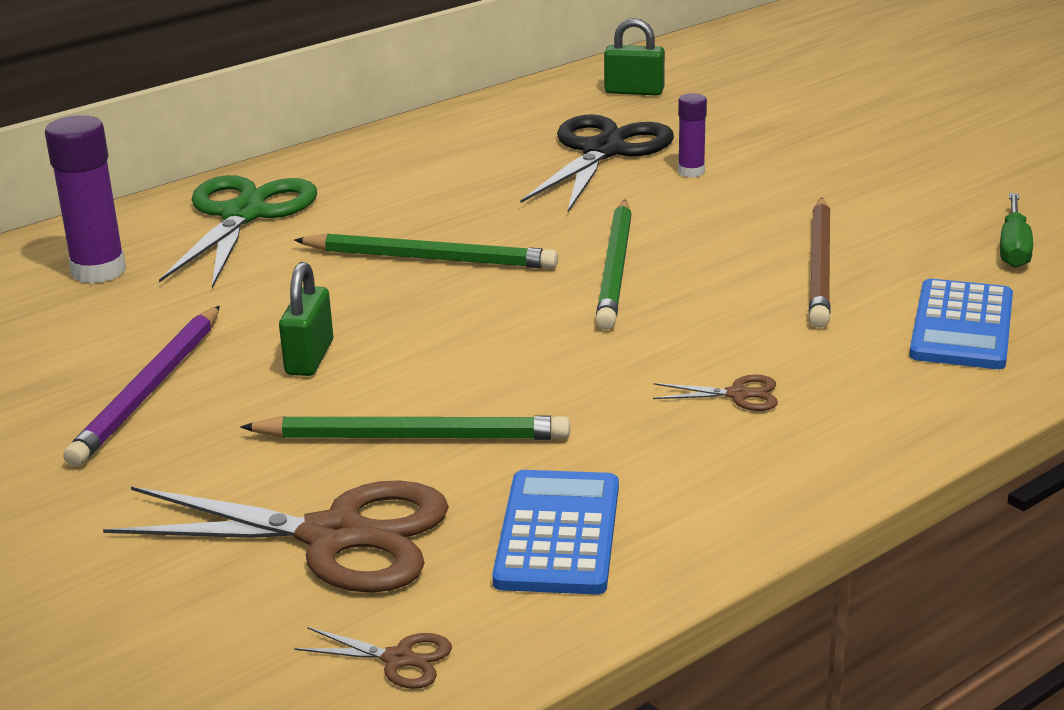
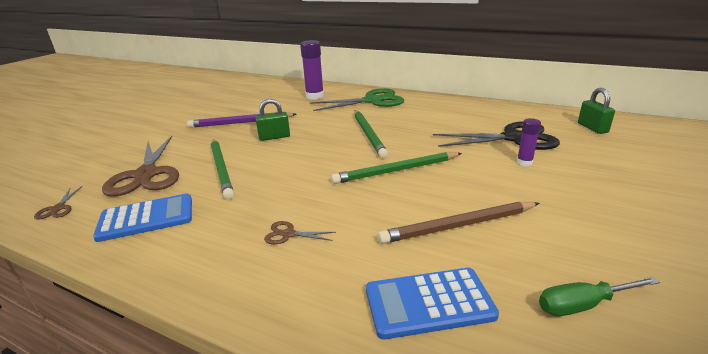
camera: 65 degrees right, 0 degrees up
(738, 395) = (288, 234): brown scissors -> brown scissors turned 120 degrees clockwise

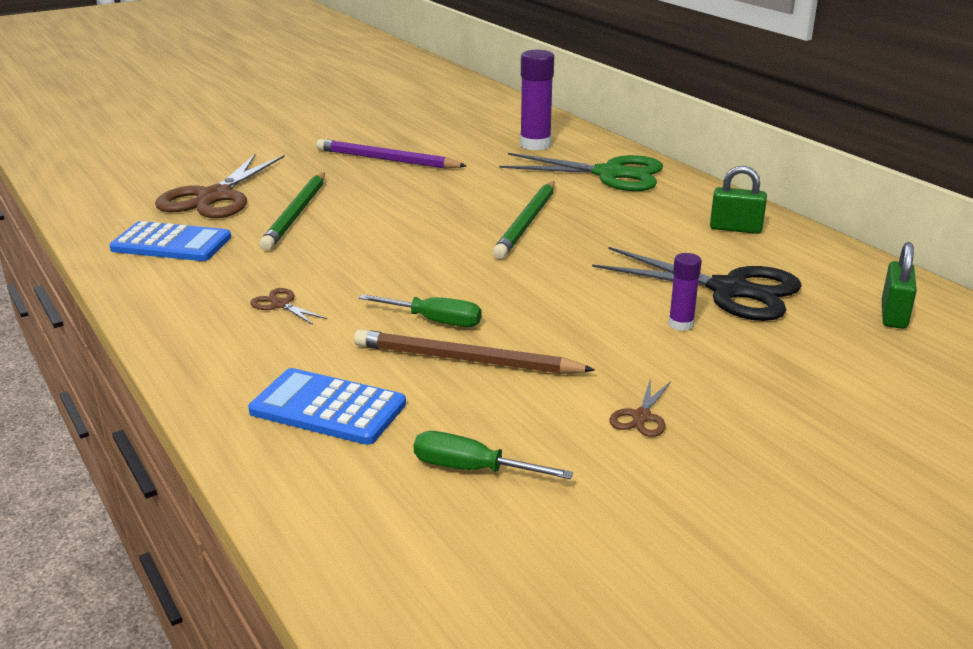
camera: 30 degrees right, 0 degrees up
(58, 208) = (106, 208): brown scissors -> brown scissors (641, 417)
(274, 137) = (402, 191): green padlock -> green padlock (735, 228)
(396, 171) = (491, 279): green pencil -> none
(403, 207) = (434, 321): none -> green screwdriver

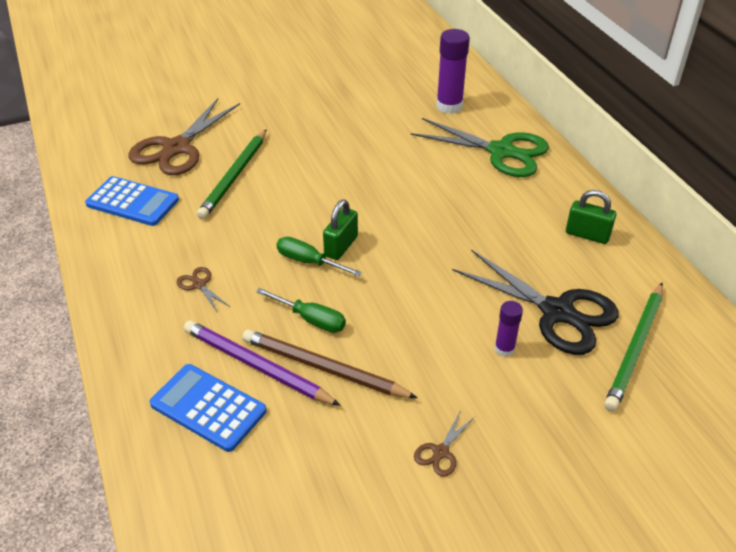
camera: 10 degrees right, 15 degrees up
(387, 160) = (322, 114): purple pencil -> purple pencil (256, 366)
(473, 469) = (297, 490): green screwdriver -> green screwdriver (309, 262)
(527, 222) = (415, 207): green pencil -> green pencil (635, 348)
(893, 315) = (686, 361): green padlock -> green padlock (341, 246)

